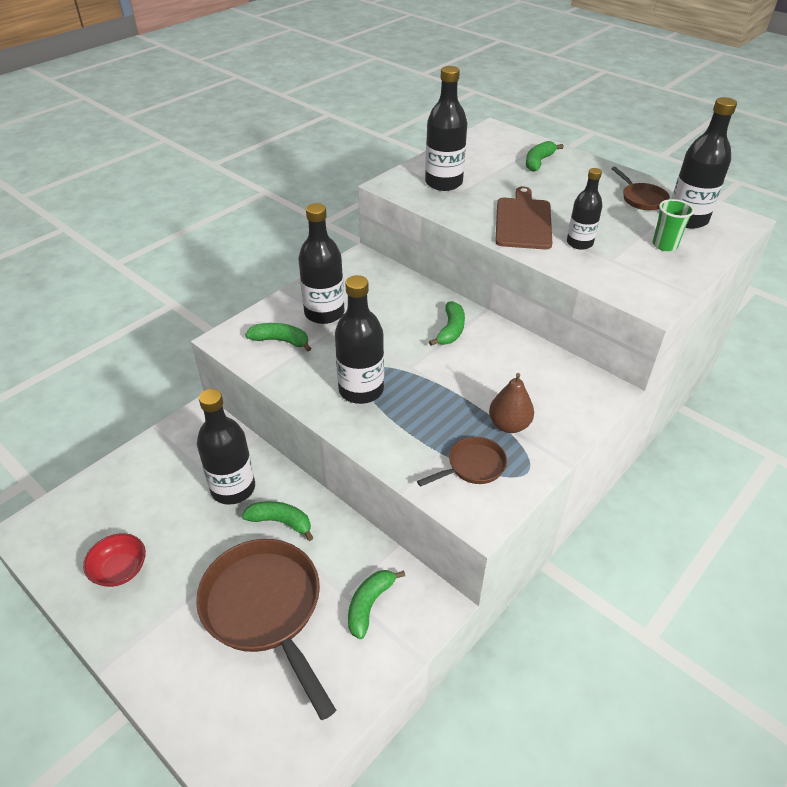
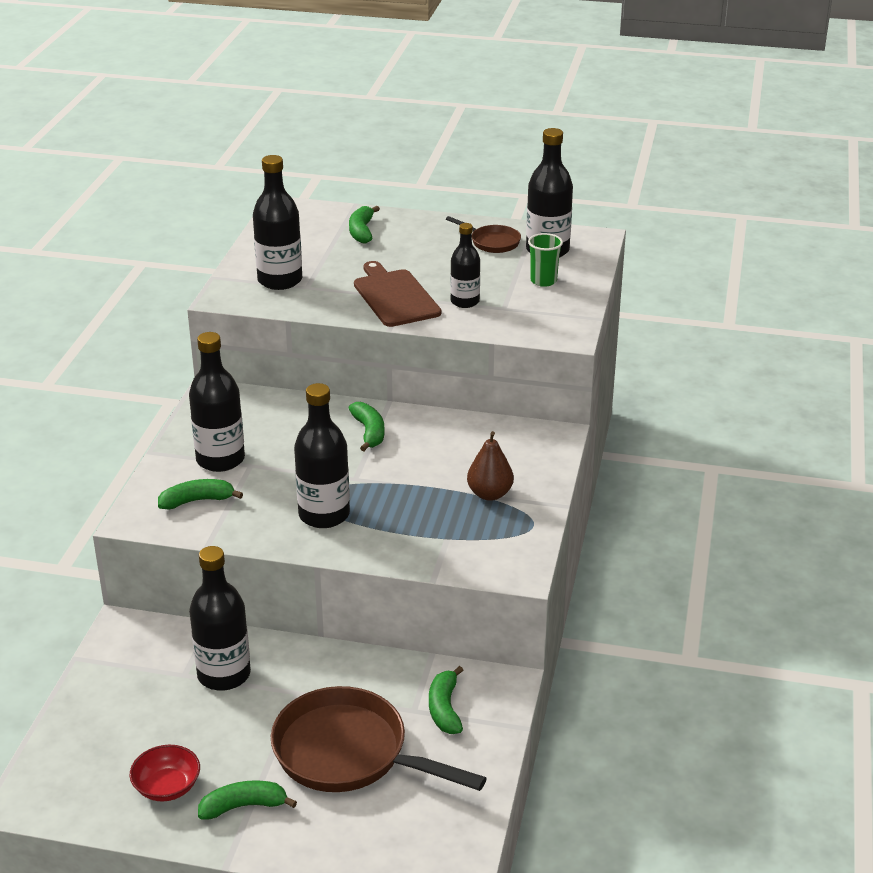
camera: 30 degrees left, 10 degrees down
(281, 522) = (301, 682): green banana -> green banana (243, 806)
(473, 466) = (482, 538): brown pan -> none

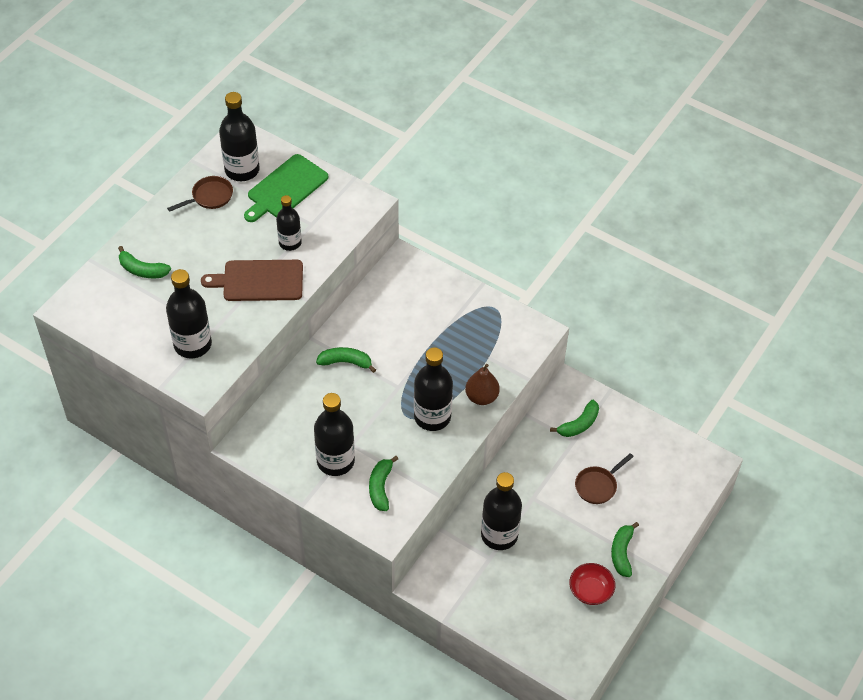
camera: 70 degrees left, 20 degrees up
(348, 753) = (598, 486): brown pan -> brown pan, size x0.49
(445, 709) = (579, 424): green banana -> green banana turned 60 degrees counterclockwise
(489, 494) = (451, 318): brown pear -> brown pear (481, 397)
(543, 281) = (285, 188): green cup -> green cutting board

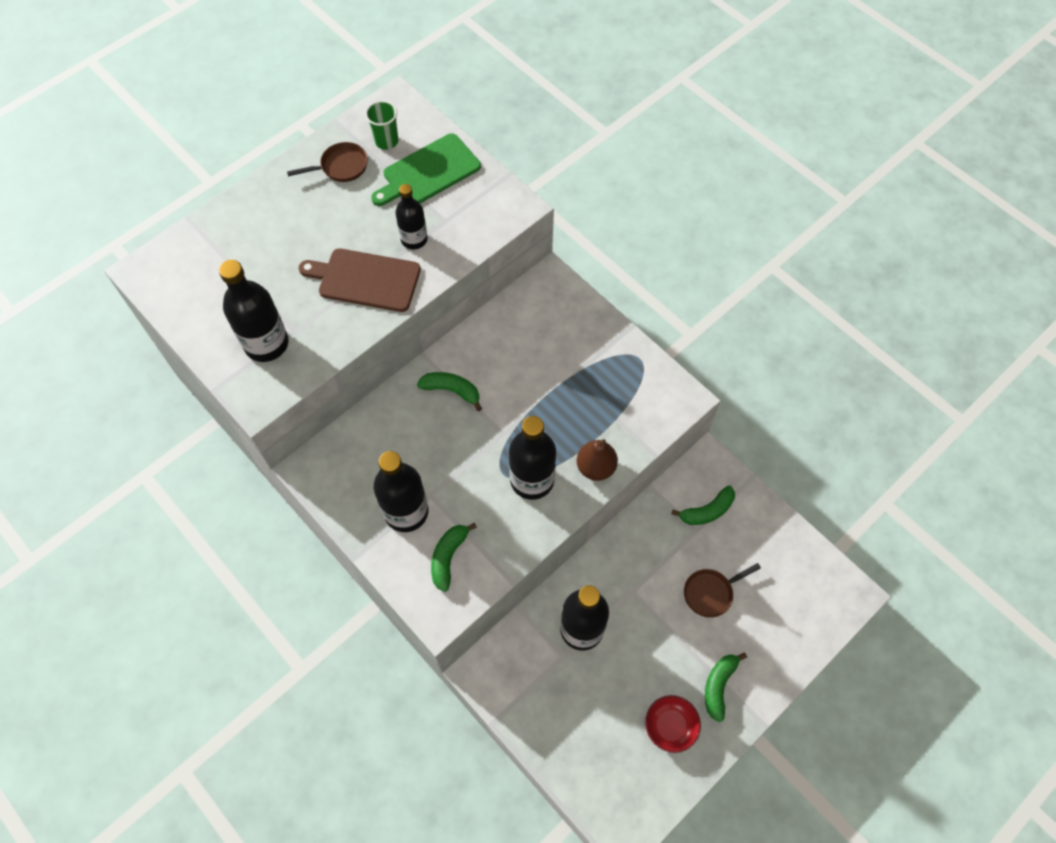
camera: 15 degrees right, 10 degrees up
(142, 270) = (239, 240): green banana -> none
(242, 170) = (386, 141): black bottle -> green cup

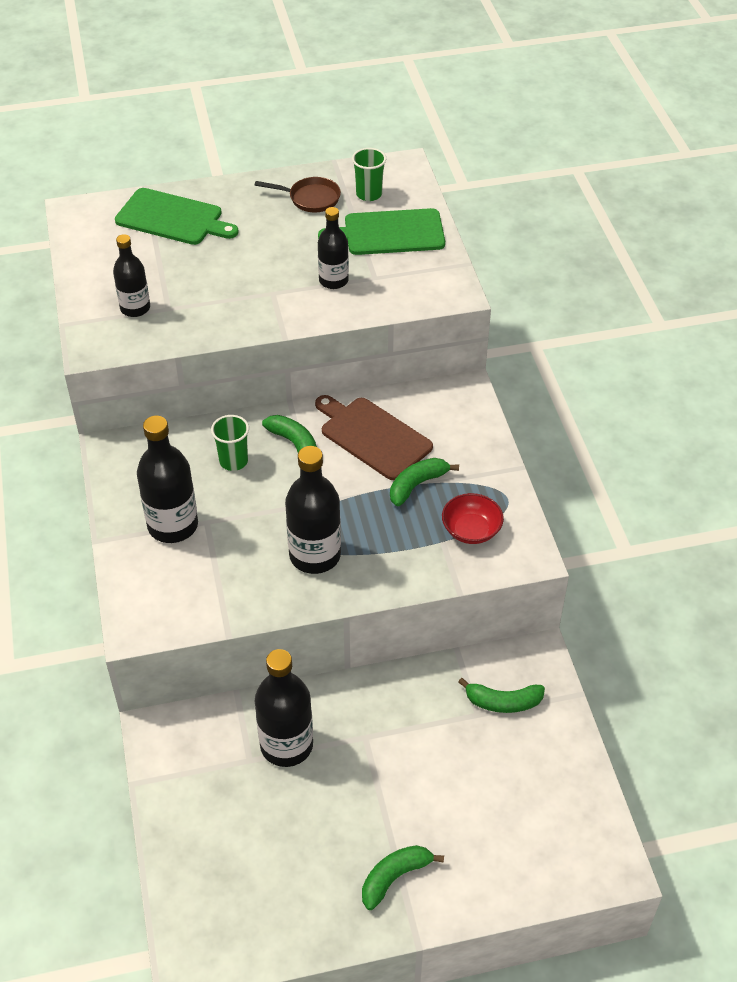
camera: 30 degrees right, 15 degrees down
(235, 239) = (173, 218): none -> green cutting board
(266, 344) = (135, 308): black bottle -> black bottle, size x0.63
(365, 280) = (263, 294): brown cutting board -> brown cutting board (372, 436)
(415, 430) = (233, 461): none -> green cup
(448, 557) = (183, 583): green banana -> green banana (417, 485)
(596, 467) = (388, 574): brown pear -> none
(670, 726) = (313, 887): red bowl -> red bowl (471, 530)
(710, 593) = (450, 782): brown pan -> none

